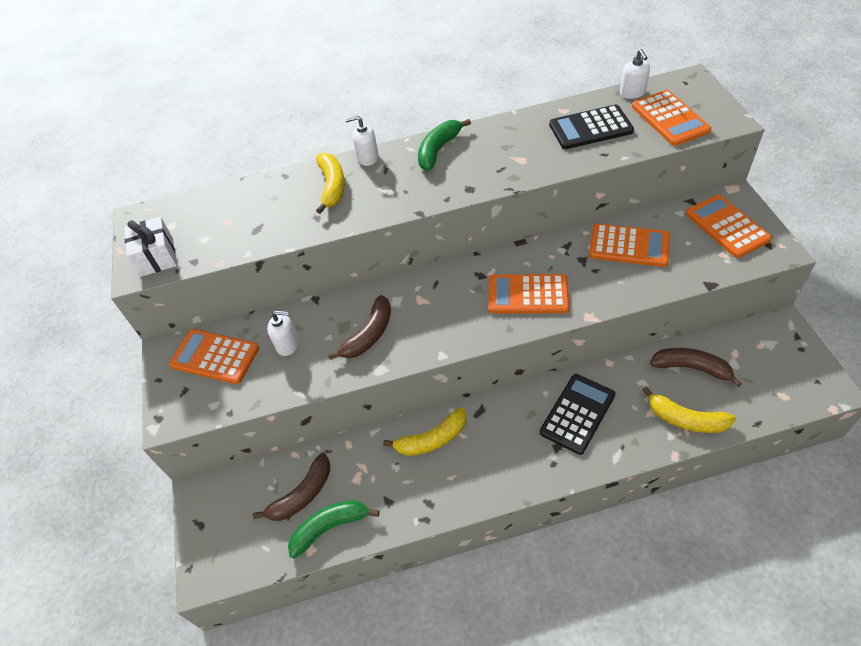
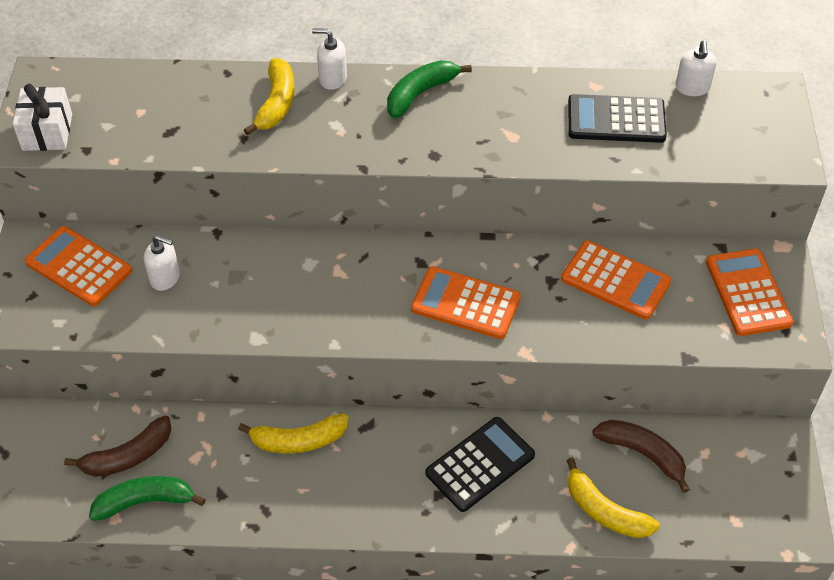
camera: 10 degrees right, 0 degrees up
(369, 335) = (261, 295): brown banana -> none
(670, 118) = (719, 136): orange calculator -> none

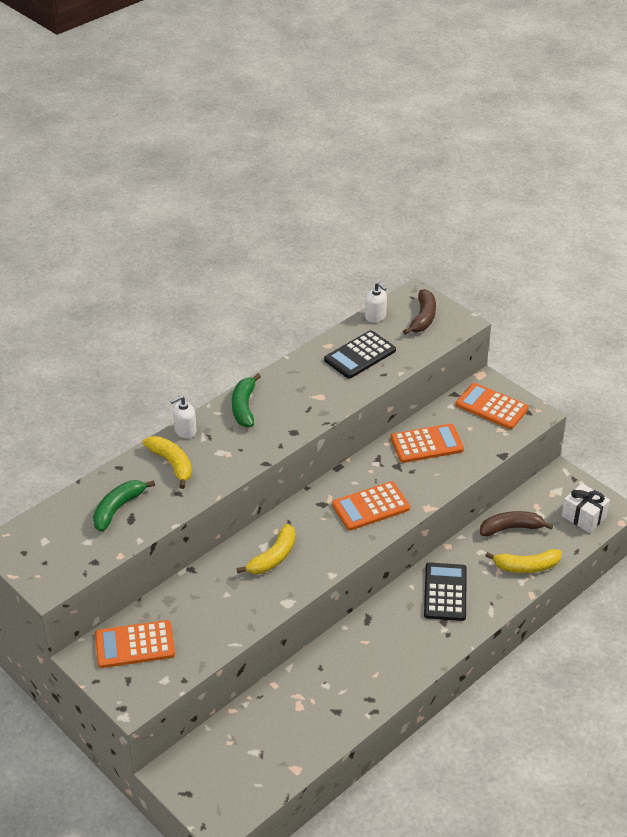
camera: 45 degrees left, 10 degrees down
(47, 132) = (55, 570): white gift -> white gift (583, 516)
(128, 456) = (261, 735): brown banana -> brown banana (423, 318)
(145, 502) = (302, 748): green banana -> green banana (118, 509)
(165, 278) = (194, 612): white soap dispenser -> none
(298, 440) = (342, 654): yellow banana -> yellow banana (273, 557)

